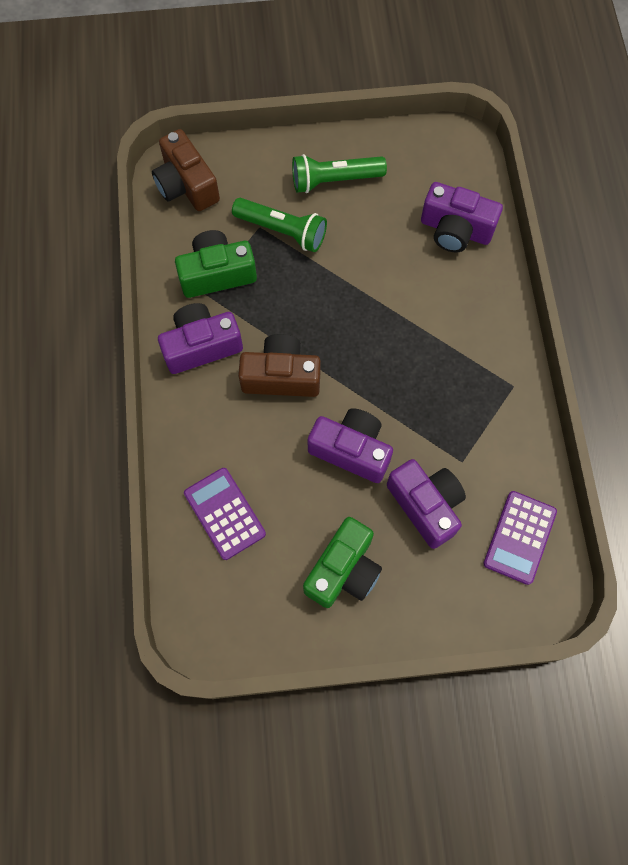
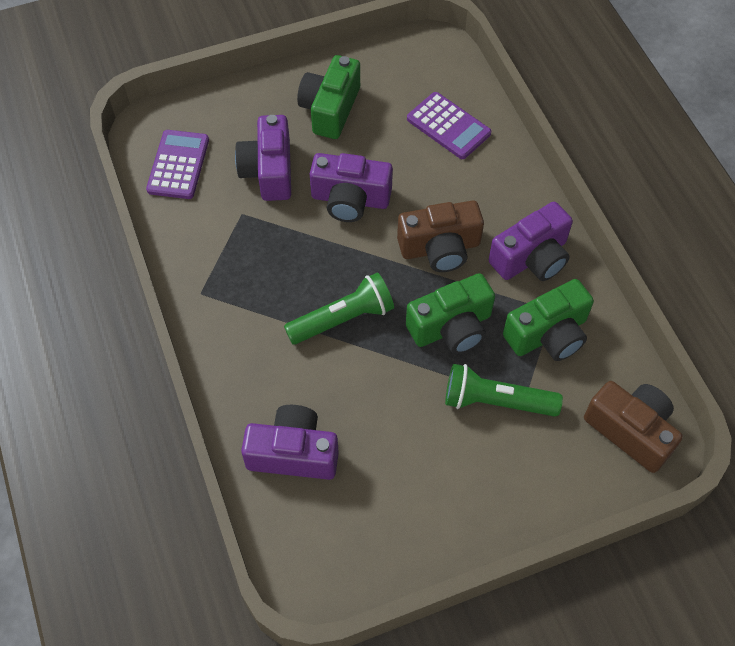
camera: 165 degrees right, 10 degrees down
(297, 299) = (451, 327): none -> green camera
(334, 180) = (457, 482): green flashlight -> green flashlight (343, 319)
(426, 505) = (269, 171): purple camera -> purple camera turned 45 degrees clockwise

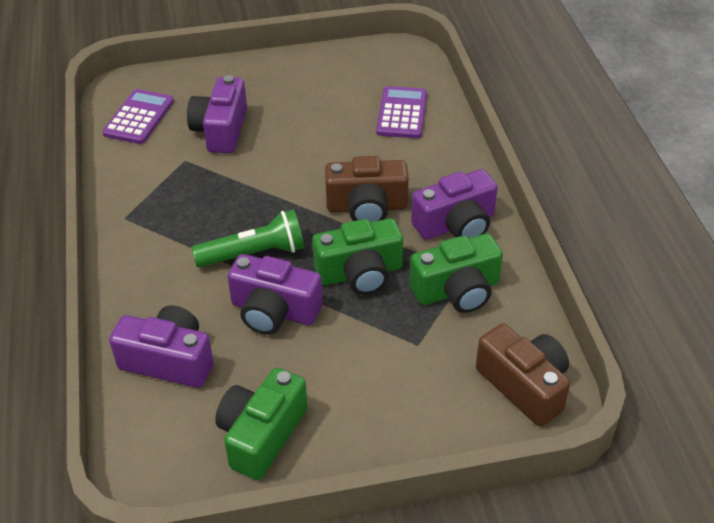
camera: 10 degrees right, 15 degrees down
(330, 109) = (293, 90): green camera -> green camera (261, 435)
(350, 199) = (291, 160): purple camera -> purple camera (274, 311)
(448, 126) = (402, 113): purple calculator -> purple calculator turned 135 degrees counterclockwise
(496, 401) = (388, 342): green flashlight -> none

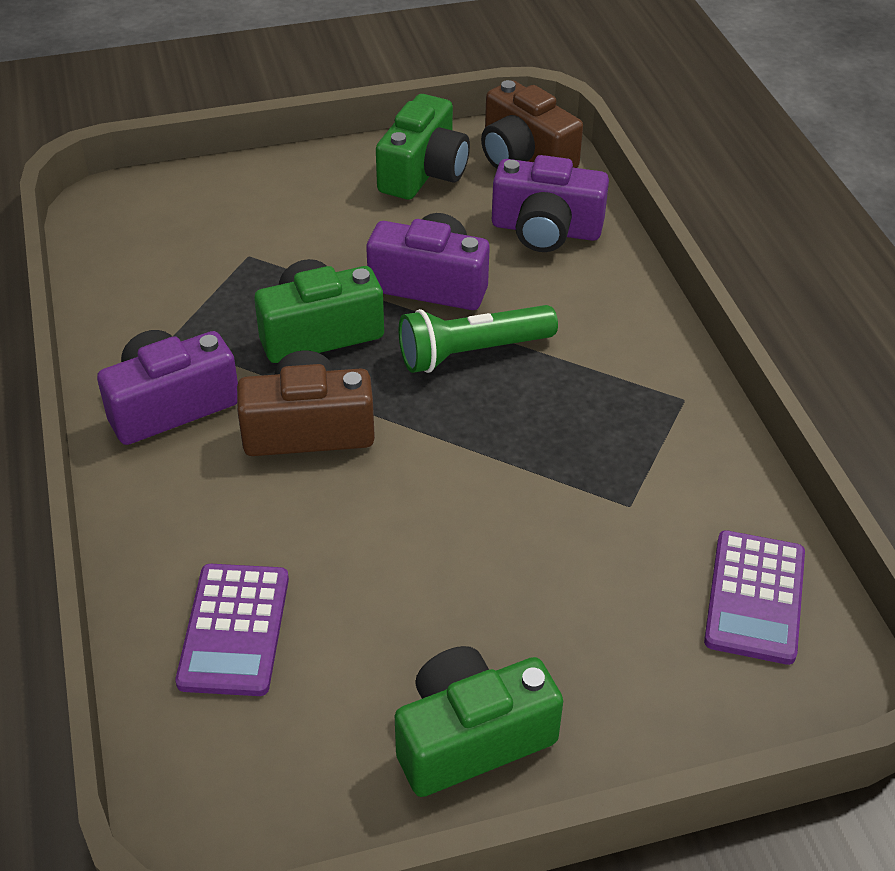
camera: 175 degrees right, 0 degrees up
(221, 130) = (585, 572): purple camera -> none
(457, 290) = (187, 315): green camera -> green camera (471, 738)
(524, 386) = (130, 220): brown camera -> brown camera (524, 157)

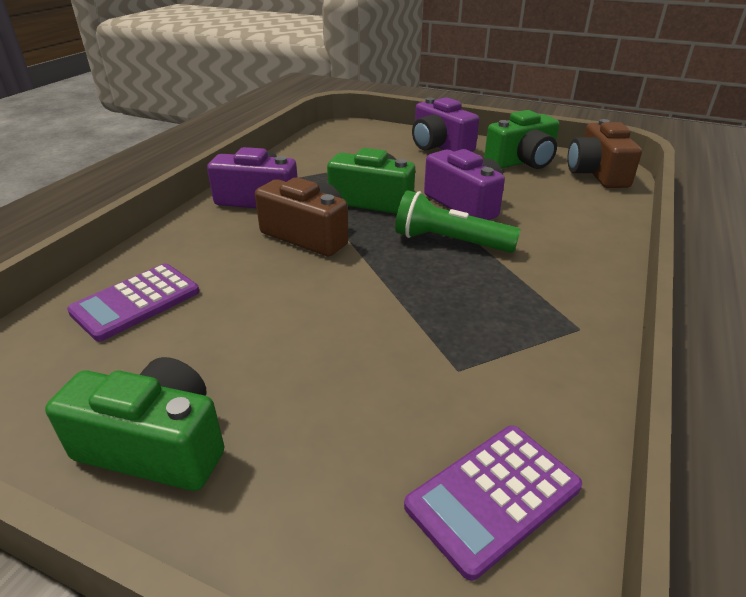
camera: 40 degrees right, 10 degrees down
(546, 230) = (573, 206): purple camera -> purple camera (439, 146)

